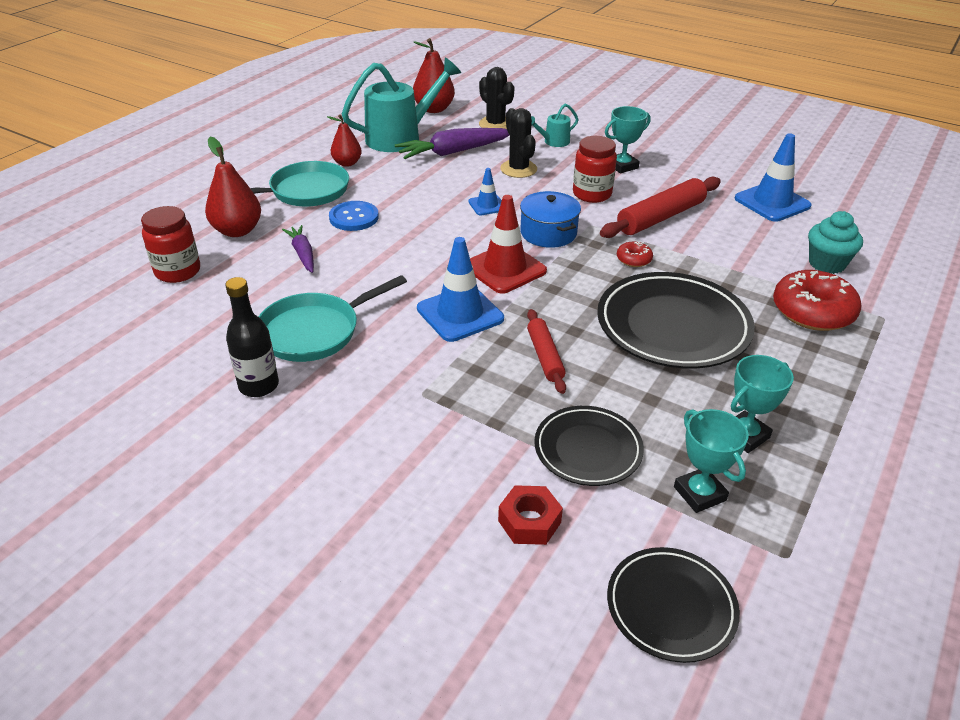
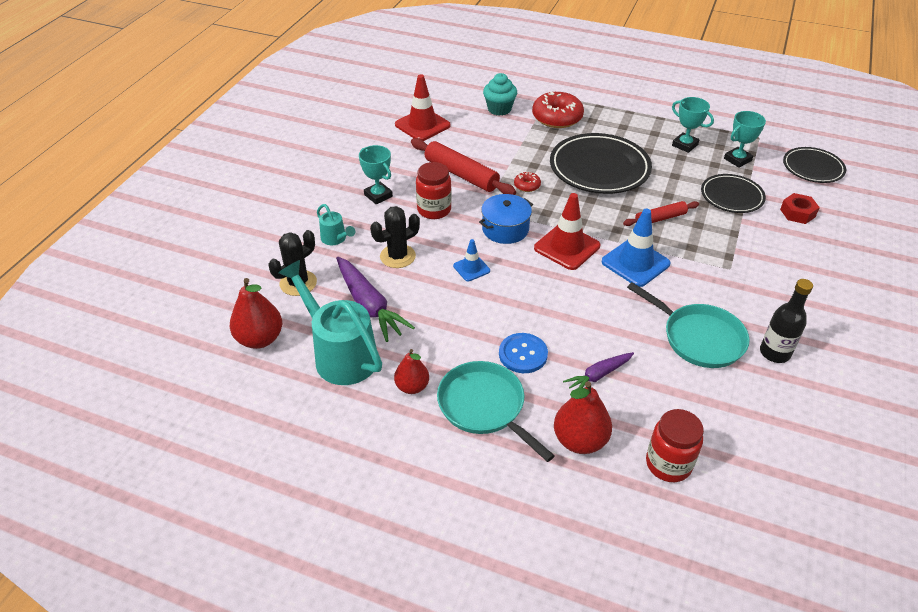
camera: 100 degrees left, 5 degrees up
(772, 202) = (422, 125): blue traffic cone -> red traffic cone

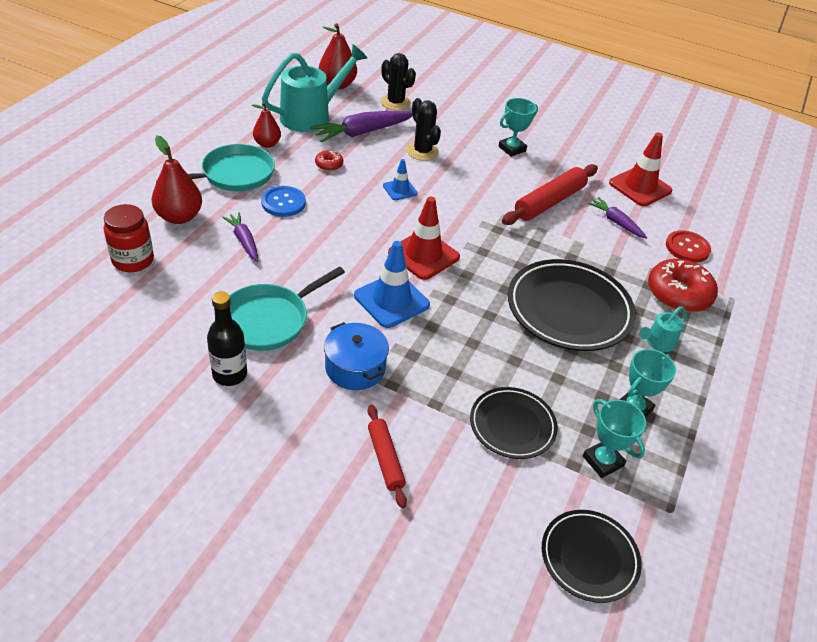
camera: 90 degrees right, 0 degrees up
(336, 239) = (449, 122): turquoise watering can -> turquoise watering can (657, 343)
(434, 210) = (489, 178): red jar -> none
(478, 140) = (616, 222): none -> purple carrot
(499, 109) = (687, 248): turquoise cupcake -> red button
(505, 229) = (456, 218): blue pot -> blue pot (355, 368)
(527, 185) = (531, 245): red donut -> red donut (329, 165)
(660, 218) = (468, 340): red rolling pin -> red rolling pin (385, 459)
(797, 213) = (473, 491): red nut -> none

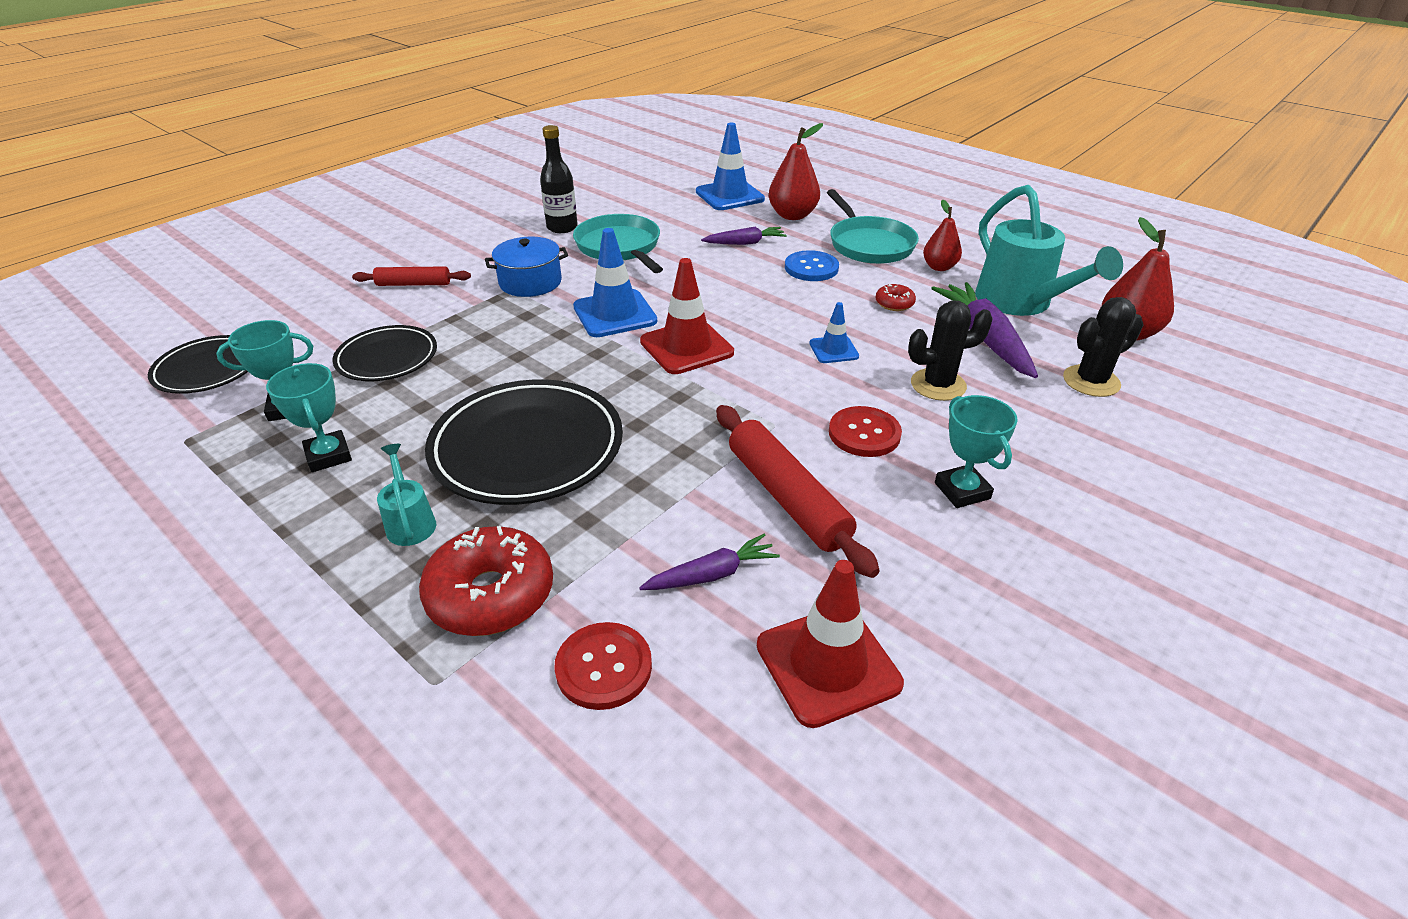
camera: 110 degrees right, 5 degrees down
(133, 260) = (729, 196): red jar -> blue traffic cone
(482, 178) = (864, 433): none -> red button

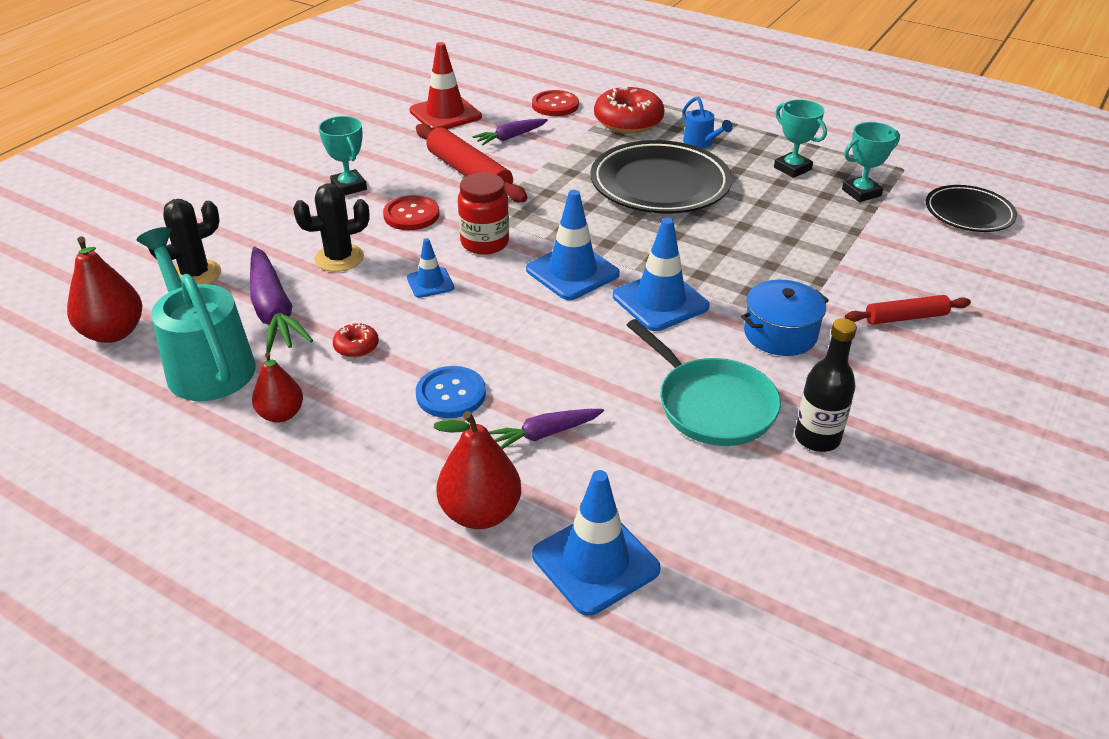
camera: 170 degrees right, 0 degrees up
(387, 358) = (834, 236): black plate -> none
(410, 522) = (701, 143): turquoise watering can -> blue watering can
(686, 347) = (572, 272): red traffic cone -> blue traffic cone
(774, 387) = (485, 243): none -> red jar
(869, 244) = (367, 452): turquoise pan -> none

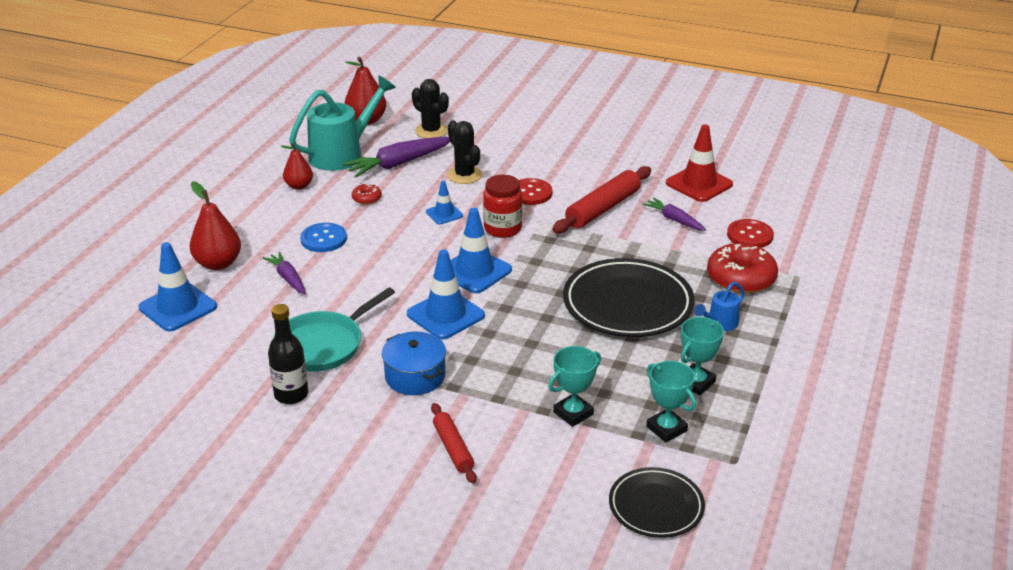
camera: 80 degrees right, 5 degrees down
(349, 187) = (560, 162): turquoise trophy -> turquoise trophy (573, 413)

